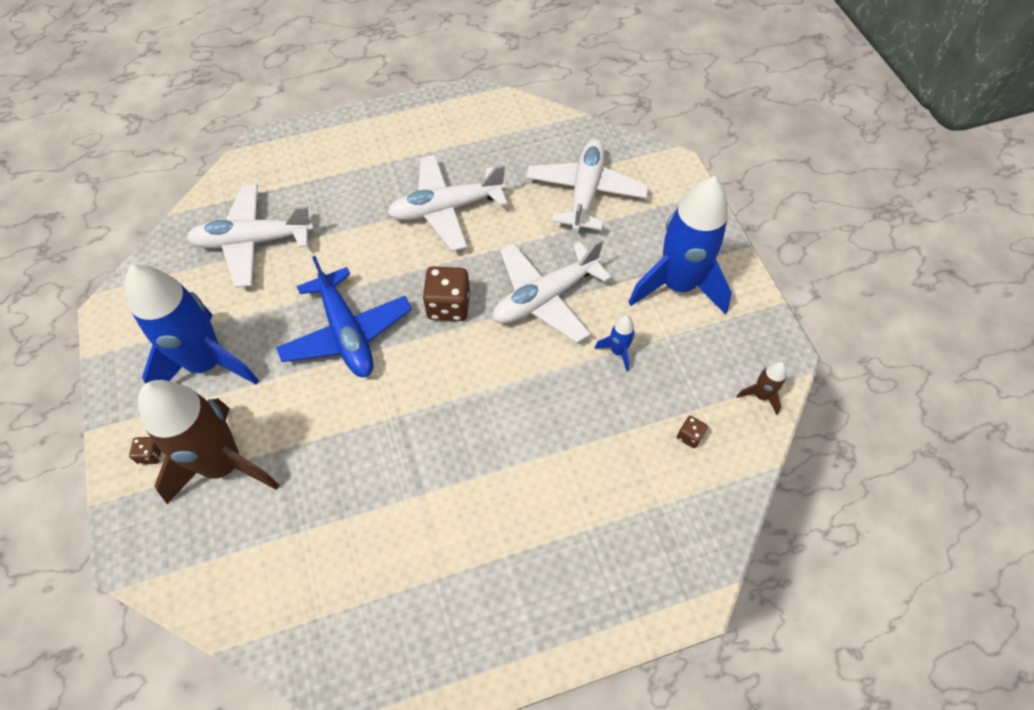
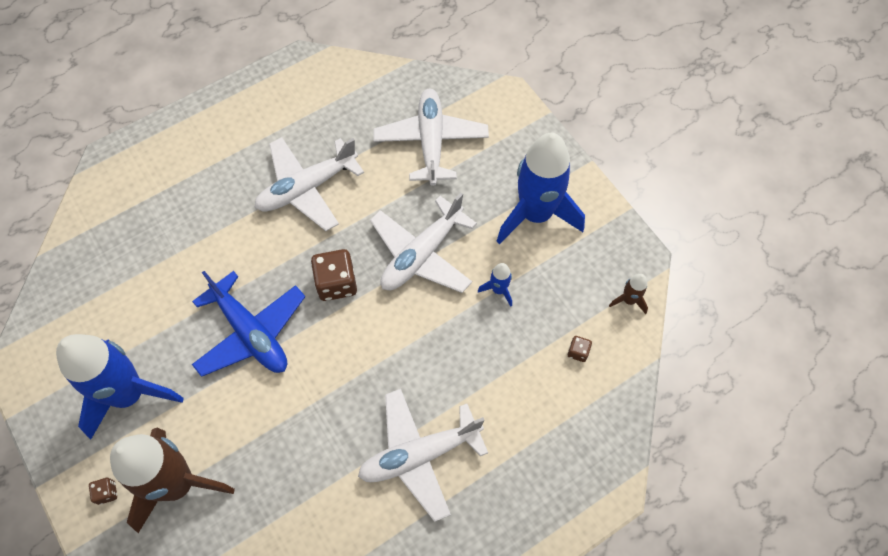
camera: 15 degrees left, 5 degrees up
(253, 241) = (132, 264): white plane -> white plane (419, 455)

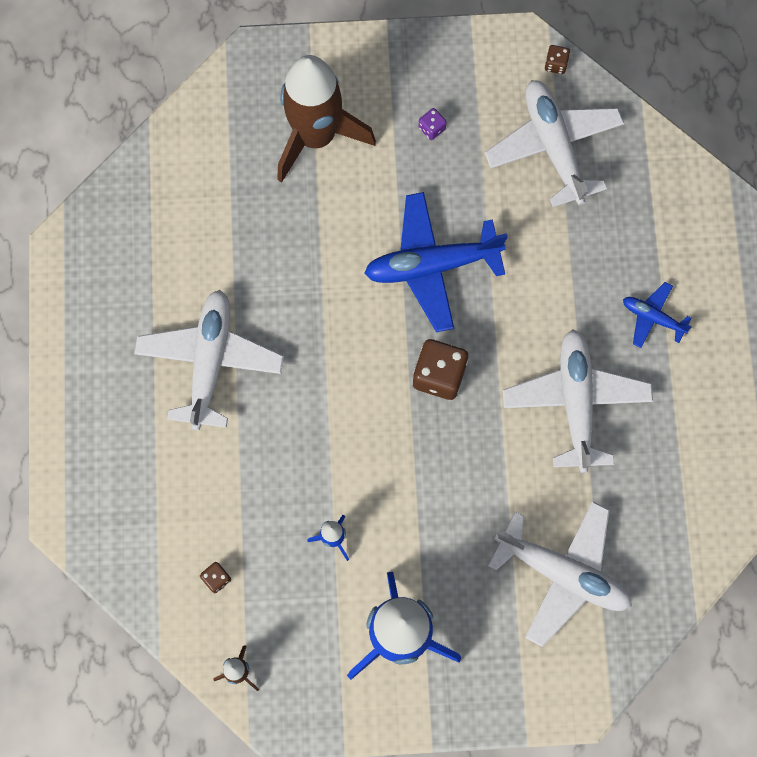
camera: 120 degrees right, 10 degrees up
(107, 492) = (345, 75): brown dice -> brown dice (556, 64)
(129, 394) = (432, 128): blue rocket -> purple dice
(217, 170) = (652, 317): none -> blue plane
(422, 254) = (422, 481): white plane -> white plane (553, 146)

